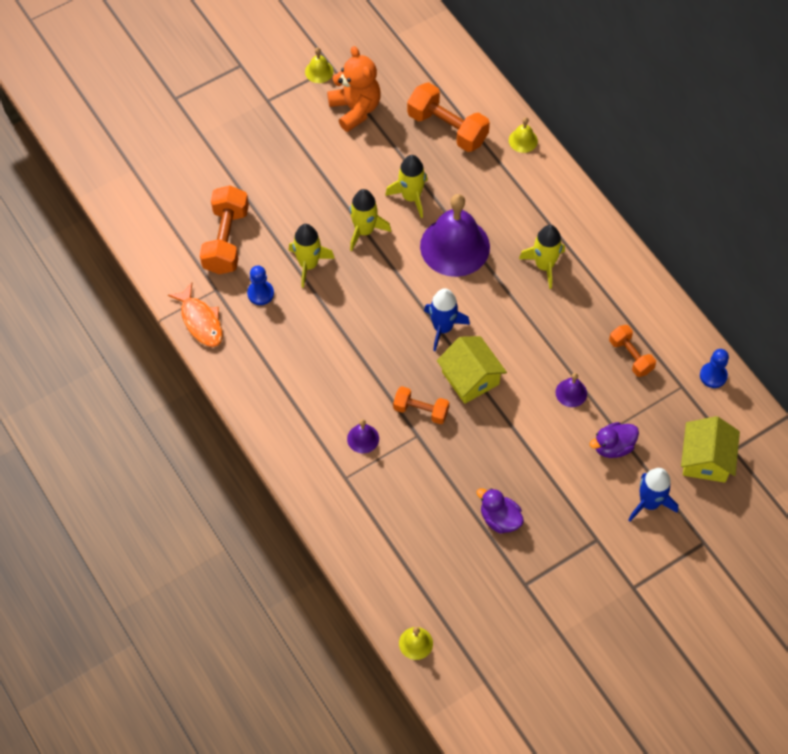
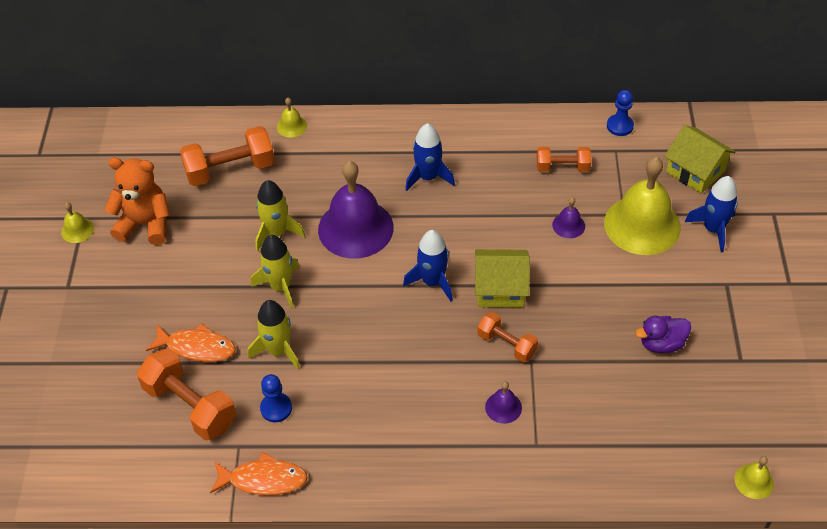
camera: 55 degrees left, 10 degrees down
(275, 213) = (197, 347): none -> orange fish
(421, 410) = (506, 344): orange dumbbell -> orange dumbbell turned 75 degrees clockwise
(544, 265) = (428, 177): yellow rocket -> blue rocket
(613, 447) = (642, 225): purple duck -> yellow bell

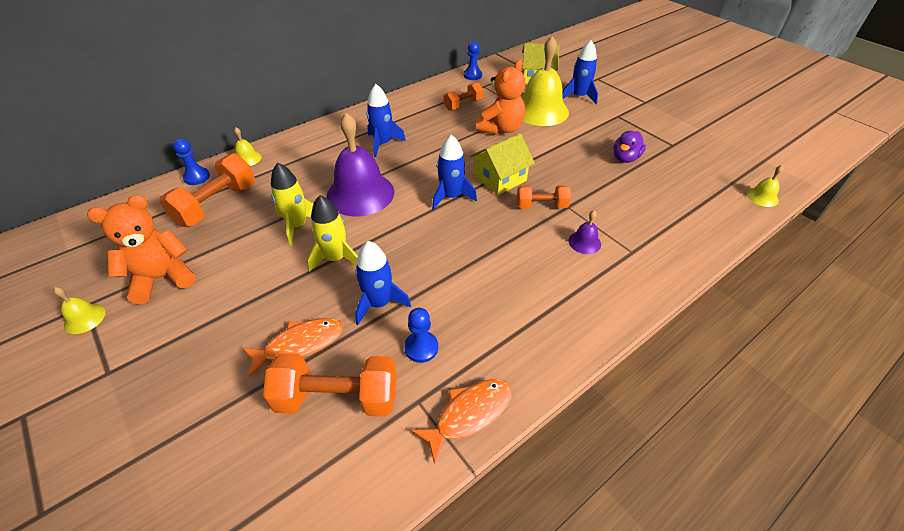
camera: 40 degrees left, 5 degrees down
(235, 126) = (197, 177): none -> blue pawn
(278, 350) = (379, 303): yellow rocket -> blue rocket
(568, 225) = (501, 129): purple bell -> orange teddy bear

